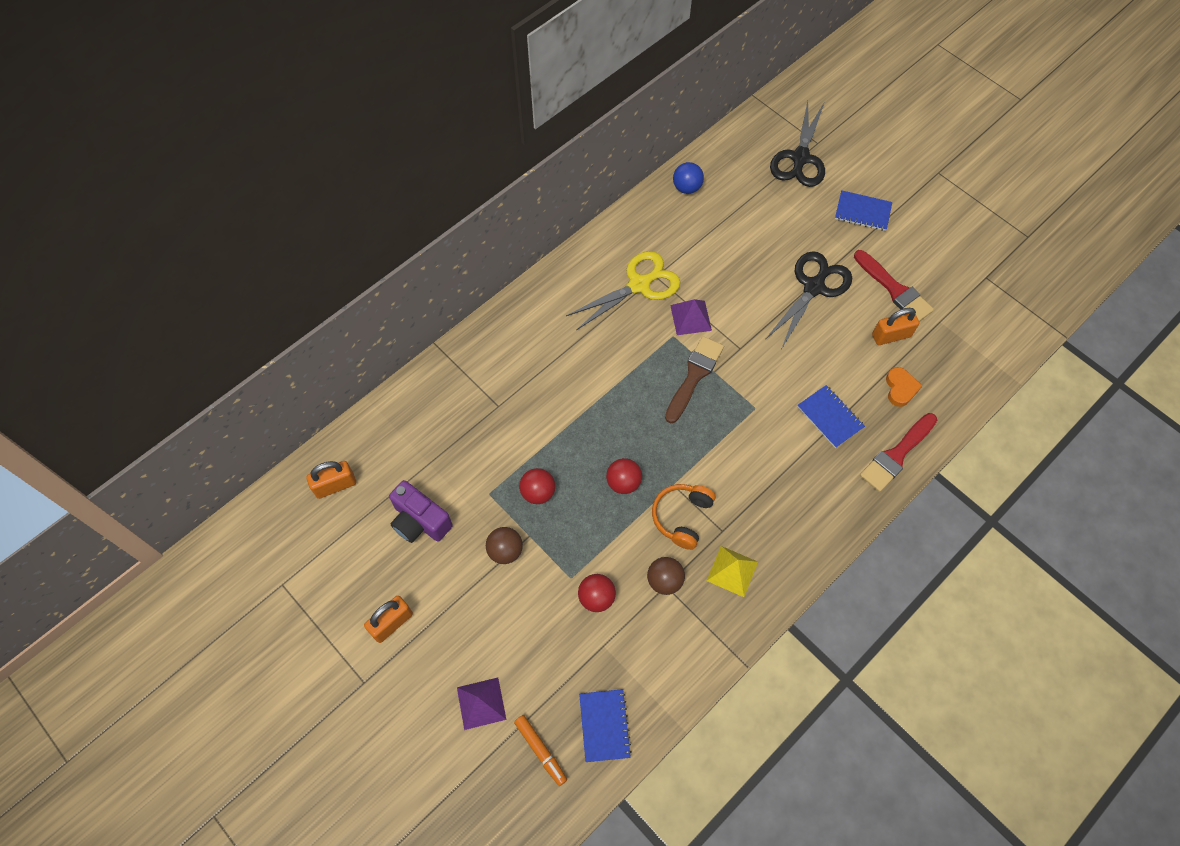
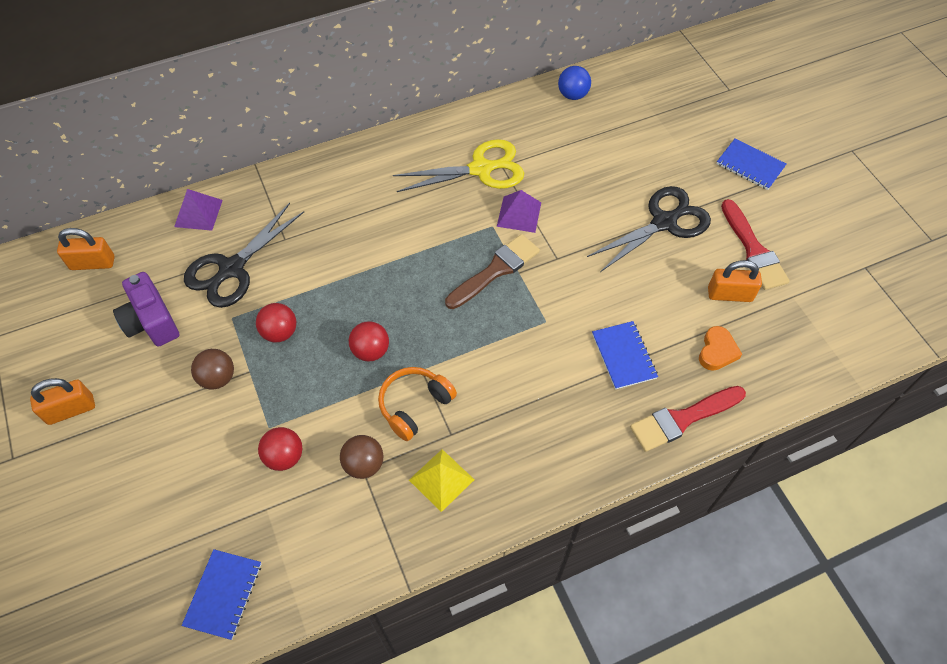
camera: 20 degrees right, 5 degrees down
(481, 703) = (112, 522): purple pyramid -> purple pyramid (198, 213)
(540, 750) = (144, 595): orange marker -> none
(800, 158) = (704, 98): black scissors -> black scissors (232, 268)

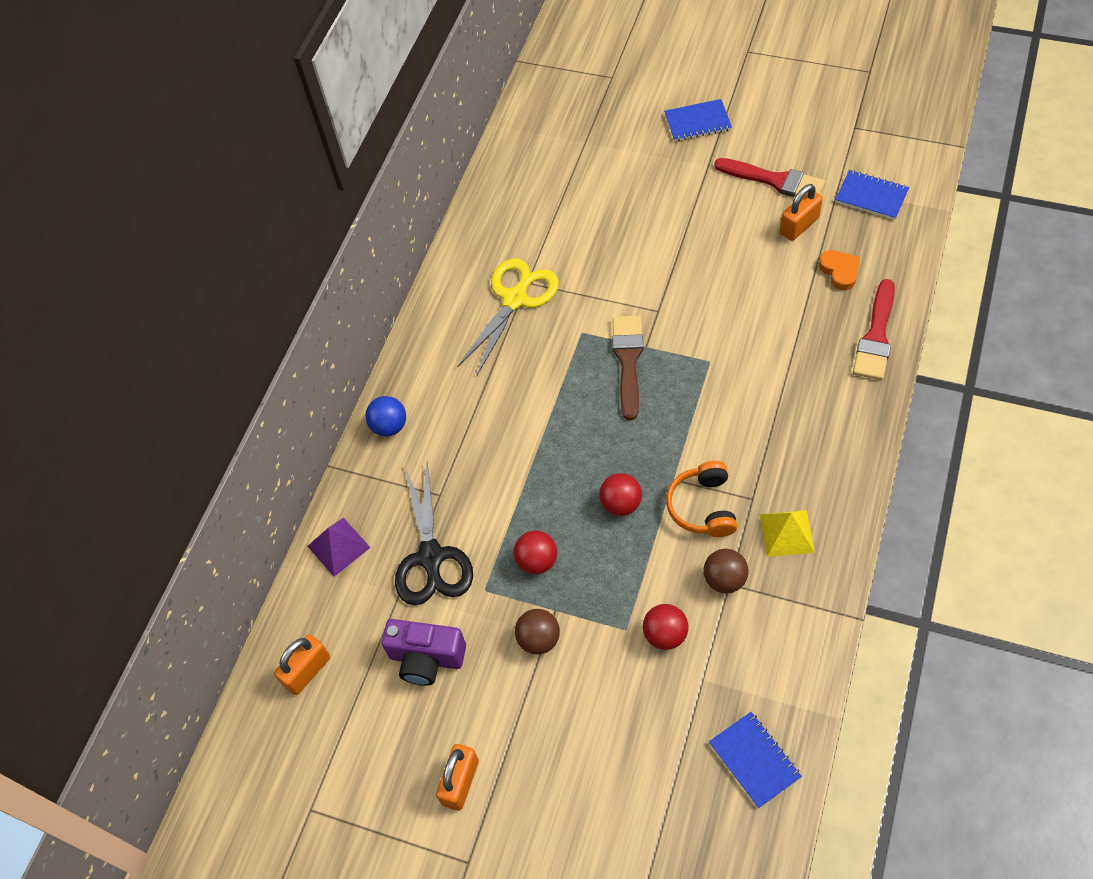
camera: 40 degrees left, 0 degrees up
(519, 214) = (589, 305): purple pyramid -> none
(572, 95) = (505, 181): blue ball -> blue ball (389, 426)
(623, 356) = (789, 333): blue notebook -> blue notebook (871, 196)
(664, 222) = (694, 216): black scissors -> none

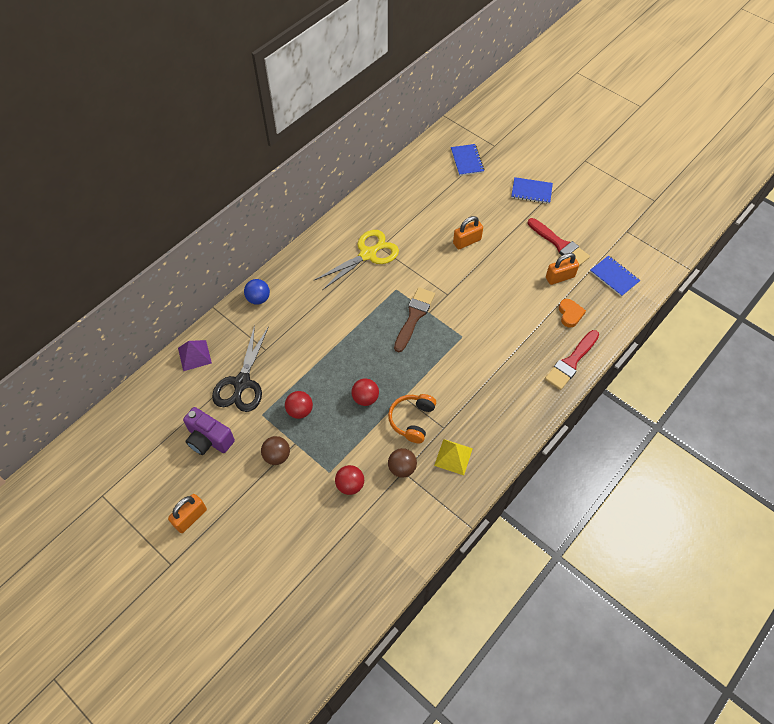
camera: 15 degrees right, 0 degrees up
(307, 671) = (141, 418): orange padlock -> orange padlock (467, 241)
(754, 760) = (362, 581): blue notebook -> blue notebook (467, 161)

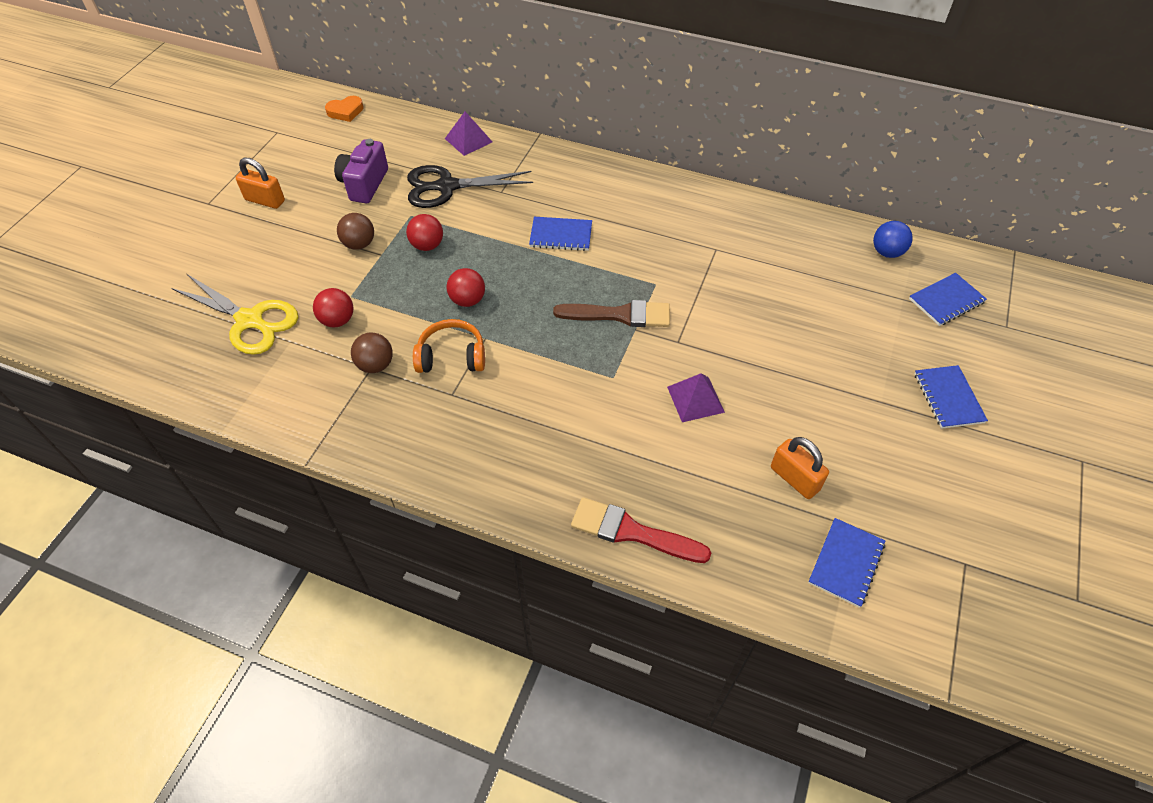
camera: 70 degrees right, 5 degrees down
(258, 299) = (570, 164): blue ball -> blue ball (887, 252)
(328, 326) = (561, 235): none -> blue notebook
(367, 254) = (696, 240): yellow scissors -> yellow scissors (249, 320)
(453, 456) = (409, 417): yellow pyramid -> none
(467, 241) = (788, 340): orange padlock -> none
(493, 301) = (695, 399): none -> purple pyramid
(559, 244) = (863, 463): red brush -> none
(570, 314) = (726, 510): orange heart -> orange heart (345, 111)

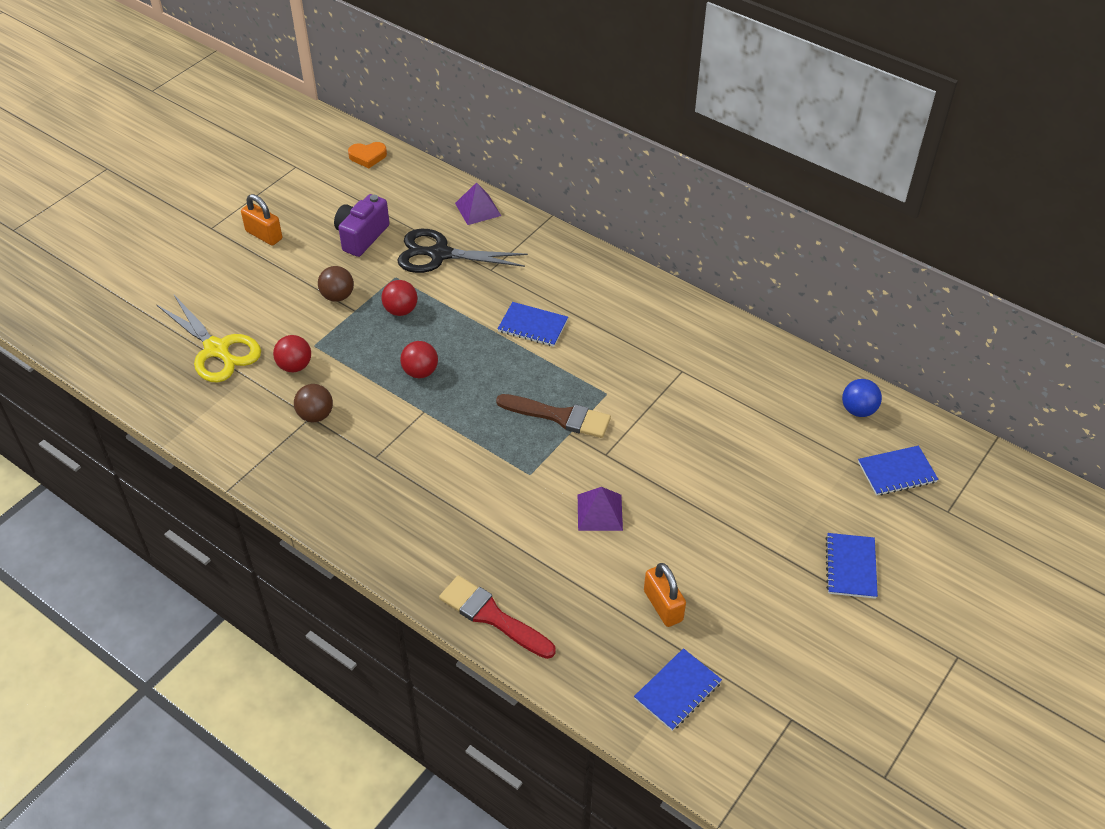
camera: 15 degrees right, 5 degrees down
(451, 356) = (387, 422): orange headphones -> none

